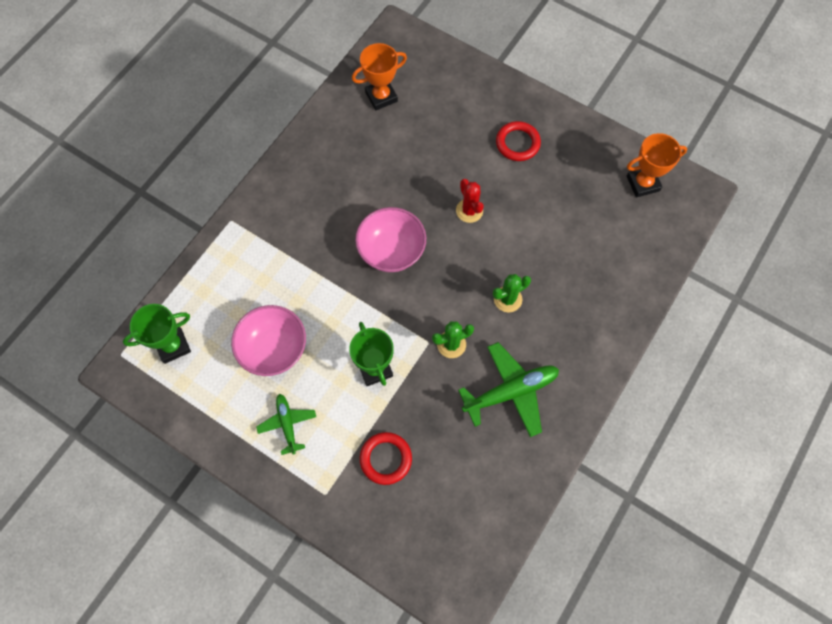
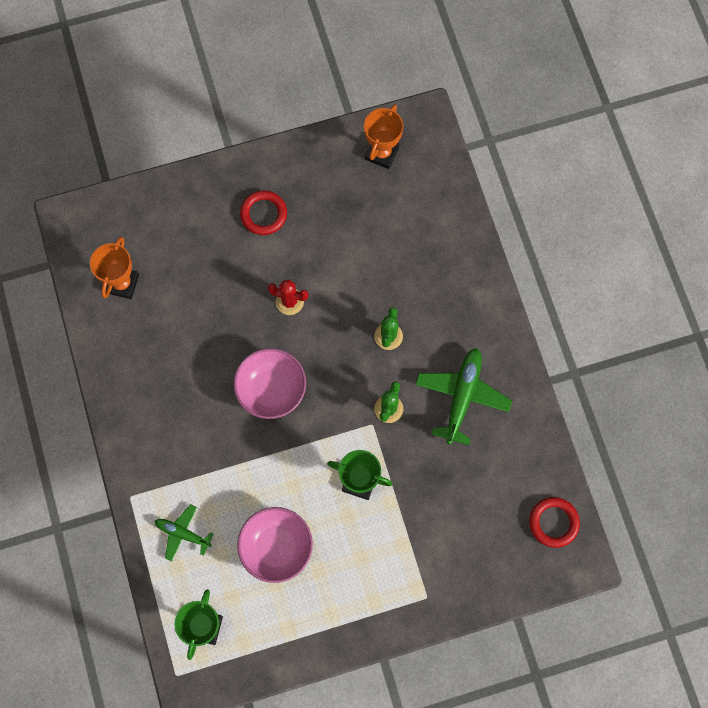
camera: 50 degrees left, 5 degrees up
(287, 424) = (348, 584): green plane -> green plane (182, 533)
(386, 459) = (436, 531): red ring -> red ring (553, 522)

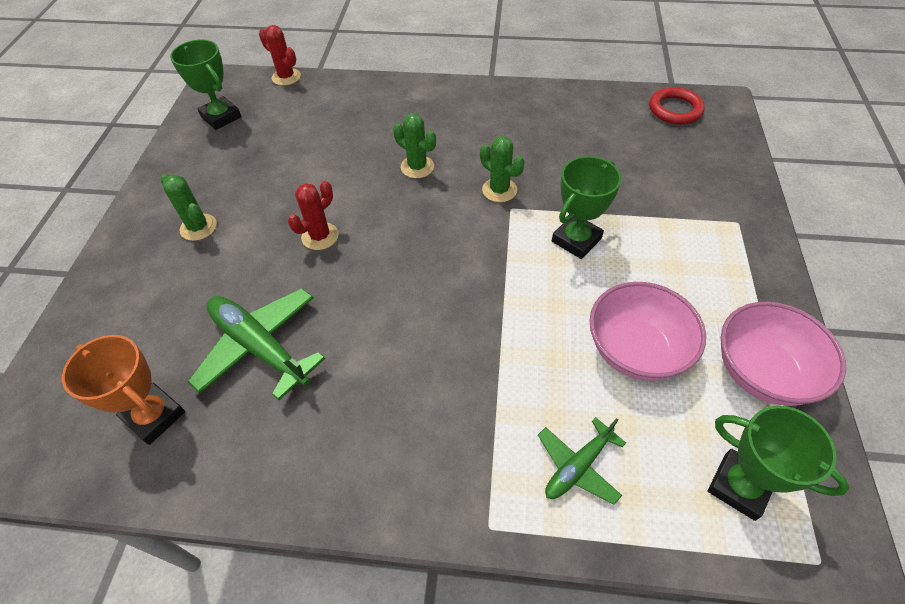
camera: 65 degrees left, 20 degrees down
(263, 214) = (198, 227): red ring -> green cactus
(271, 390) = (418, 288): pink bowl -> pink bowl (762, 372)
(382, 153) = (221, 117): orange trophy -> green trophy
(455, 173) = (286, 77): none -> red cactus
(462, 396) = (514, 133): green plane -> green plane (259, 347)

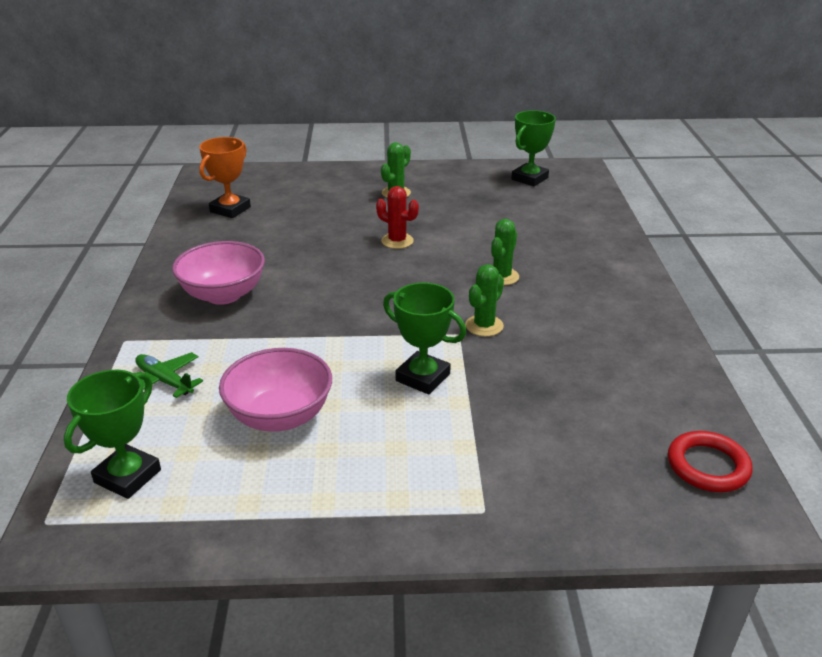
camera: 80 degrees right, 20 degrees down
(259, 347) = (284, 234): green plane -> none
(286, 77) = (604, 196): red cactus -> none
(762, 372) = (251, 507): pink bowl -> pink bowl (223, 295)

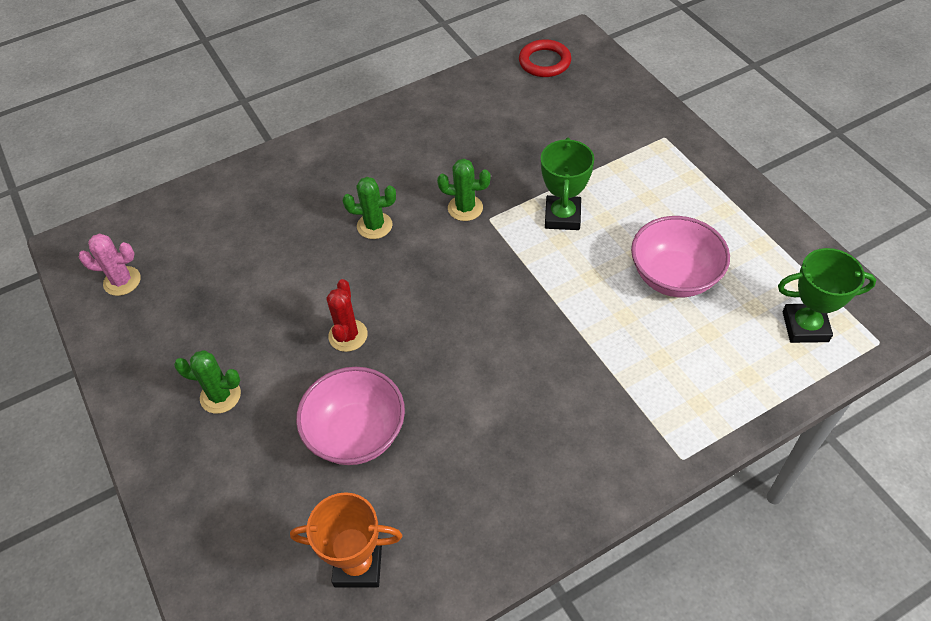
camera: 115 degrees left, 20 degrees up
(164, 381) = (703, 381): green plane -> none
(223, 295) = (550, 429): pink bowl -> pink bowl (356, 433)
(529, 178) = (122, 281): green trophy -> pink cactus

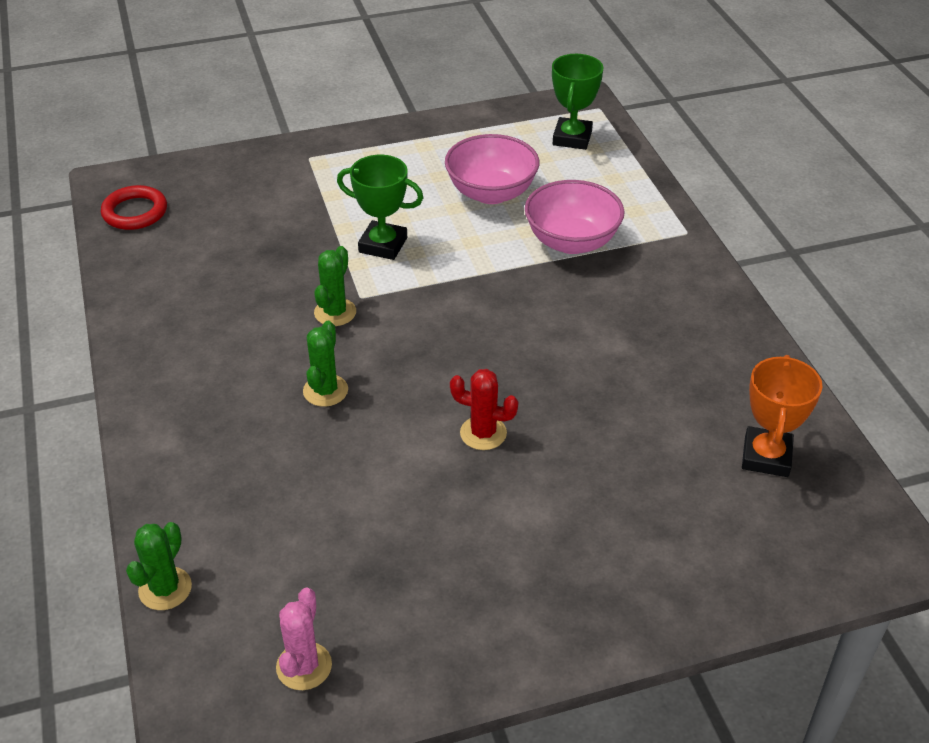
camera: 80 degrees left, 10 degrees down
(220, 396) = (535, 558): green cactus -> green cactus (165, 589)
(356, 433) = (615, 440): pink bowl -> pink bowl (571, 241)

